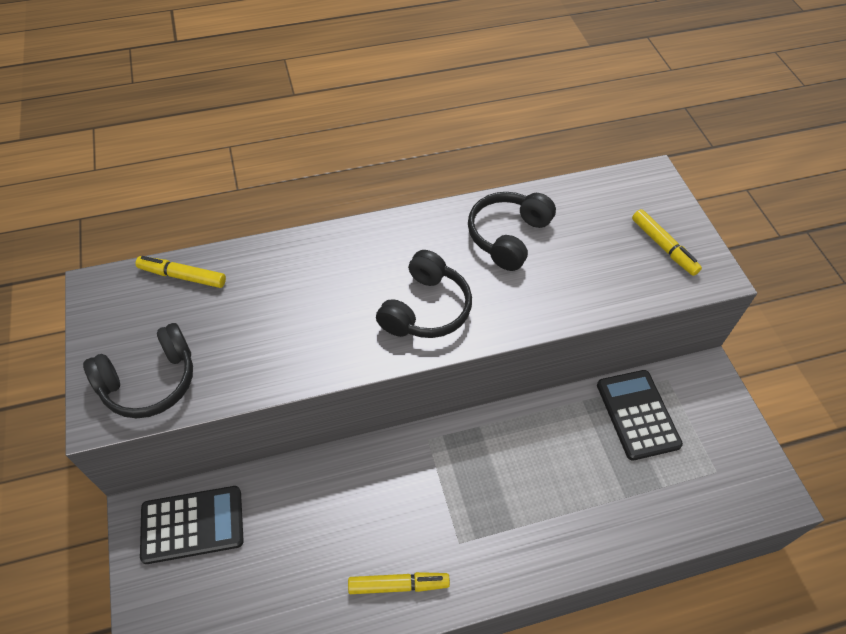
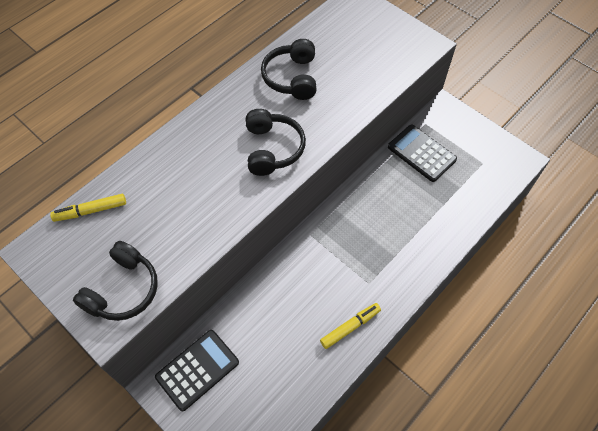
camera: 30 degrees left, 5 degrees up
(663, 246) = (388, 40): yellow marker -> none

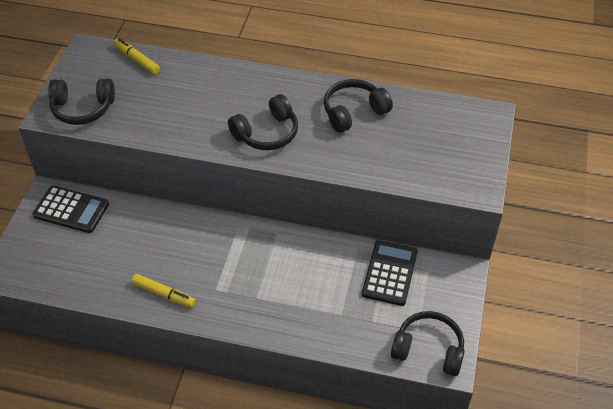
camera: 60 degrees right, 10 degrees down
(503, 165) = (428, 349): none -> black headphones

